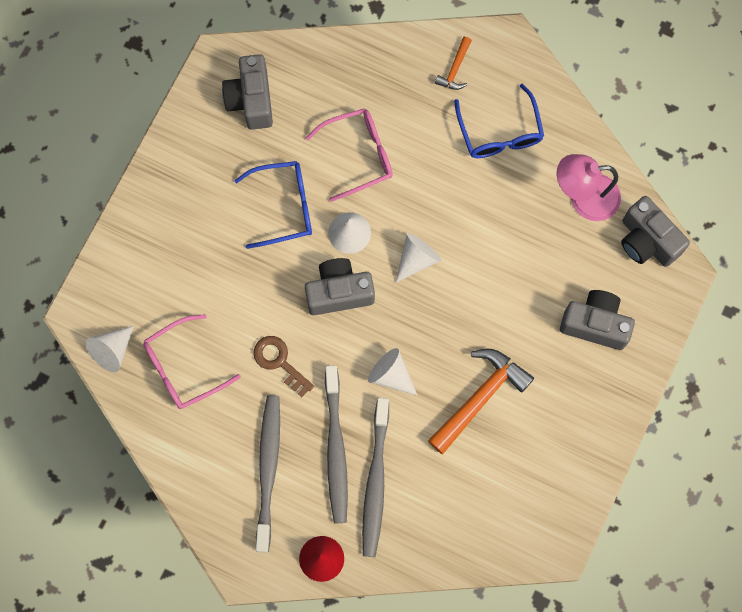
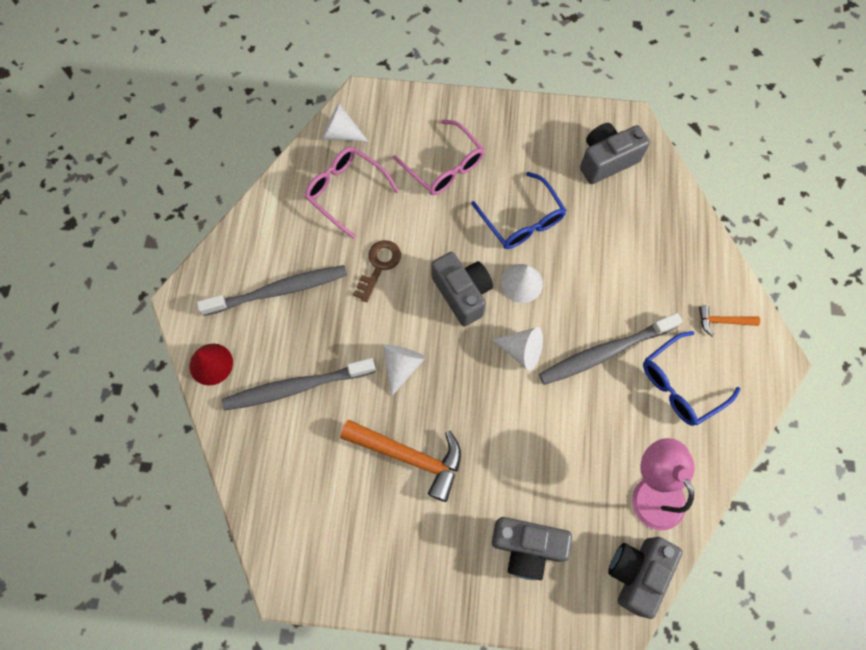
camera: 70 degrees right, 5 degrees down
(335, 448) = (316, 341): grey toothbrush -> grey toothbrush (605, 352)
(358, 155) = (597, 265): pink glasses -> pink glasses (443, 166)
(595, 324) = (527, 547): grey camera -> grey camera turned 105 degrees clockwise

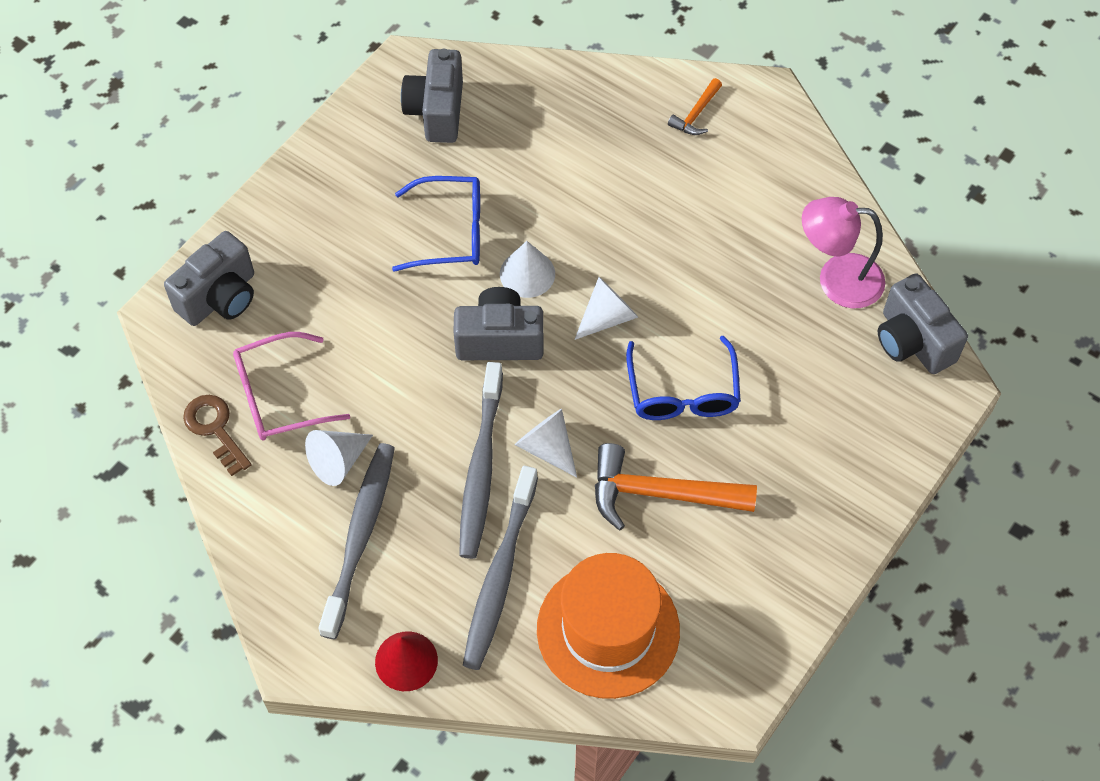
camera: 60 degrees left, 10 degrees down
(294, 475) = (608, 630): none -> orange hat
(340, 133) = (194, 363): white cone -> white cone (338, 461)
(379, 266) = (404, 409): brown key -> brown key (215, 429)
(410, 456) = (660, 494): orange hammer -> orange hammer turned 135 degrees counterclockwise
(443, 166) = (322, 274): pink glasses -> none
(527, 547) = (829, 429): grey camera -> grey camera (220, 297)
(605, 352) = (661, 238): grey toothbrush -> grey toothbrush (481, 467)
(681, 384) = (740, 189): blue glasses -> blue glasses (682, 391)

